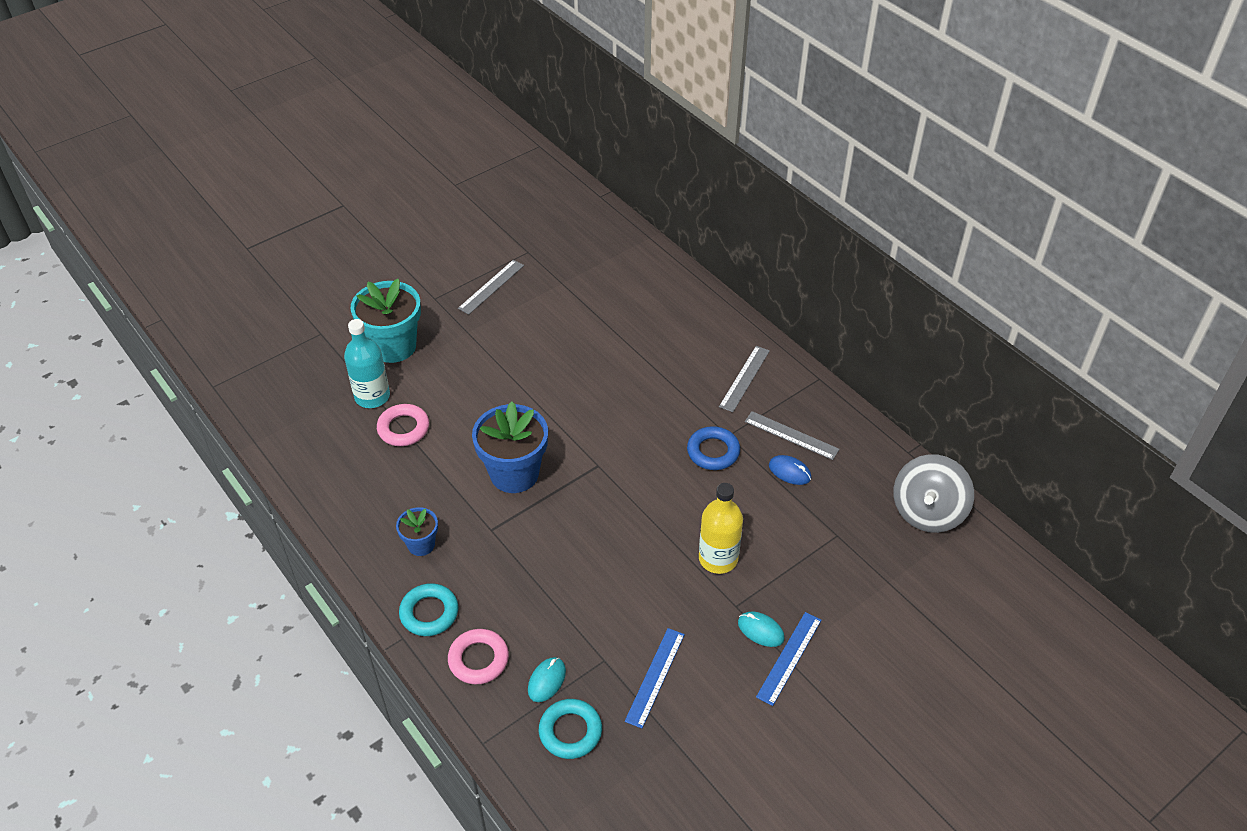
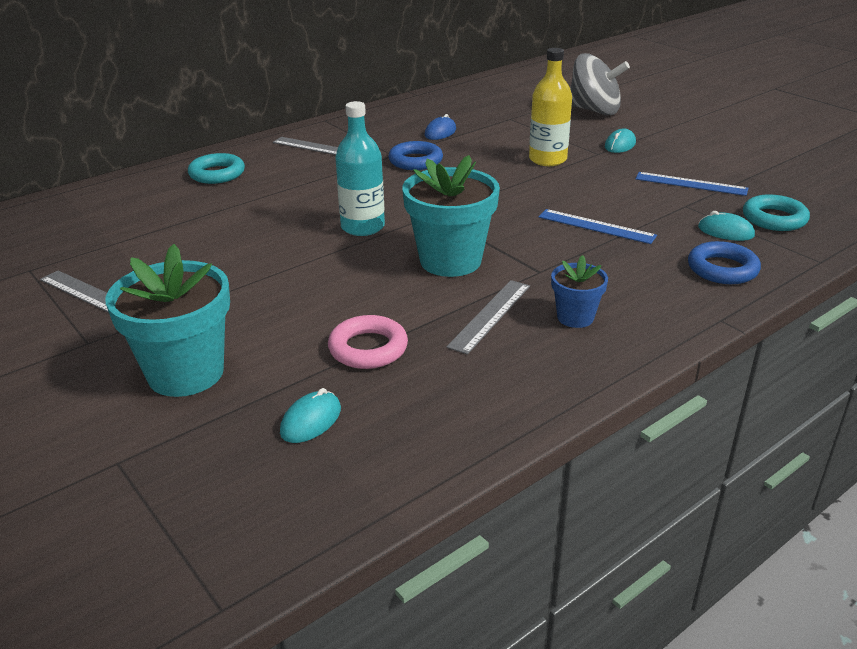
camera: 90 degrees left, 15 degrees down
(336, 406) = (311, 421): none -> turquoise mouse
(372, 396) = (296, 384): turquoise bottle -> turquoise bottle (362, 227)
(429, 613) = (676, 304): turquoise ring -> turquoise ring (217, 174)
(478, 659) = (722, 269): pink ring -> blue ring
(514, 474) = (450, 261): blue flower pot -> turquoise flower pot
(789, 658) = (642, 136): blue ruler -> blue ruler (596, 226)
(791, 435) = (395, 131): grey ruler -> grey ruler (490, 315)
(927, 512) = (480, 91): grey spinning top -> grey spinning top (594, 110)

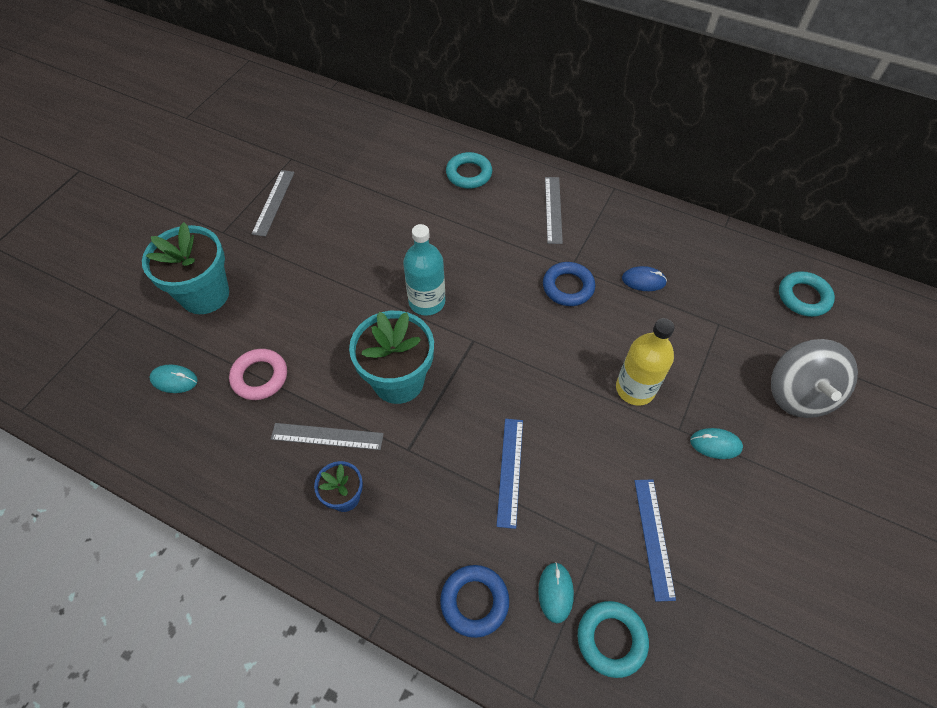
camera: 65 degrees right, 25 degrees up
(510, 89) = (803, 297): none -> turquoise ring

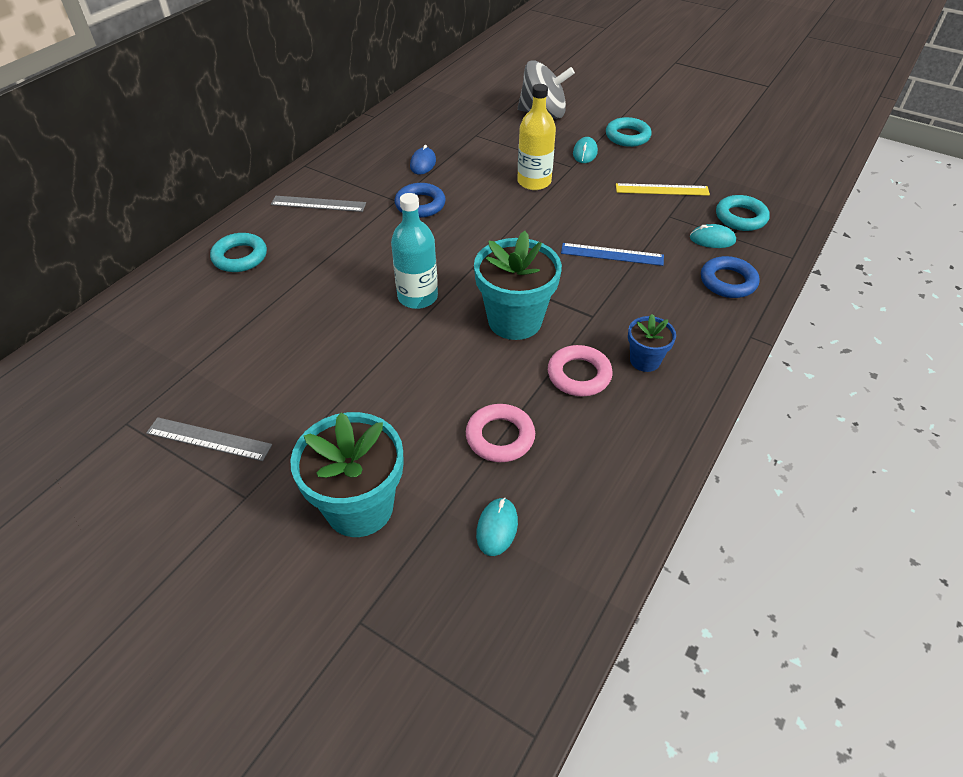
camera: 85 degrees left, 10 degrees down
(327, 436) = (579, 375): grey ruler -> pink ring
(654, 537) = (662, 189): blue ruler -> yellow ruler
(803, 297) = (457, 96): turquoise ring -> turquoise ring (627, 136)

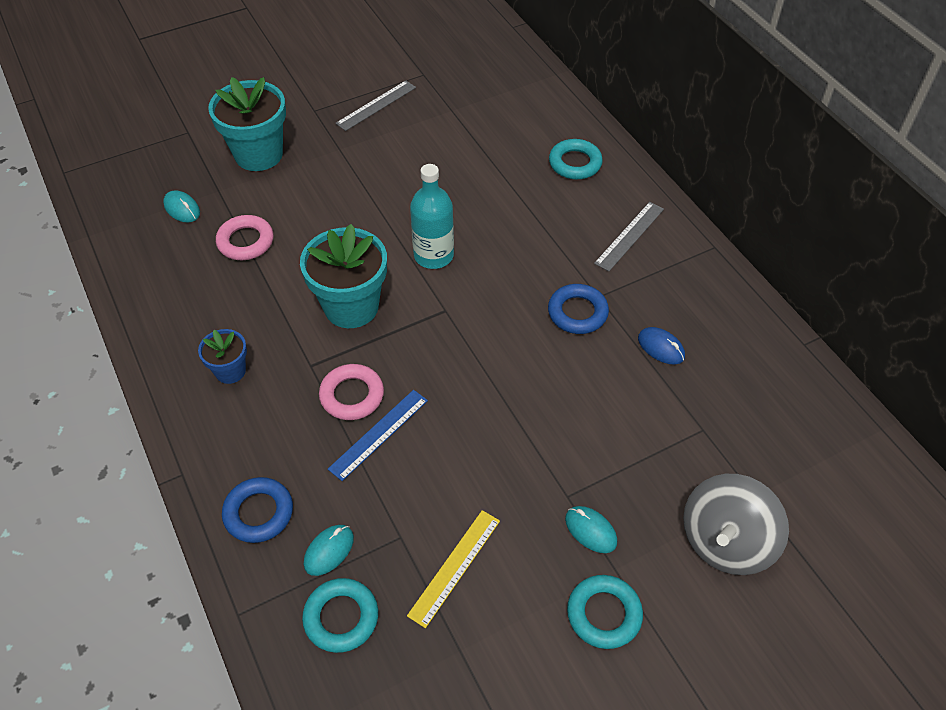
camera: 120 degrees right, 5 degrees up
(534, 182) = (558, 436): yellow bottle -> none
(579, 375) = (257, 317): pink ring -> pink ring (352, 395)

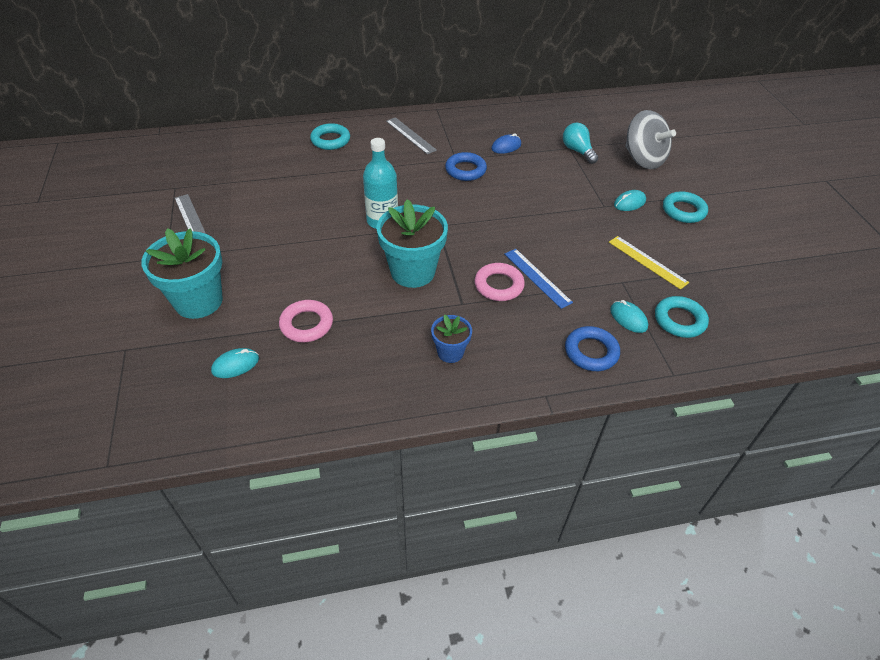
camera: 75 degrees left, 5 degrees down
(699, 442) = (577, 151): none -> turquoise light bulb

